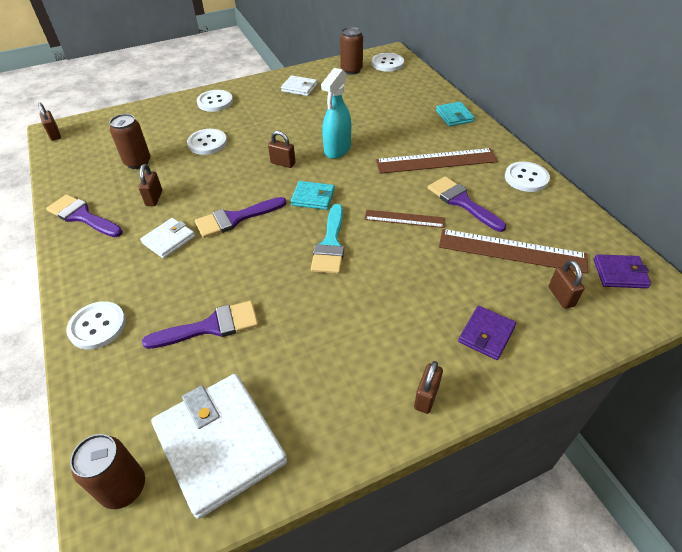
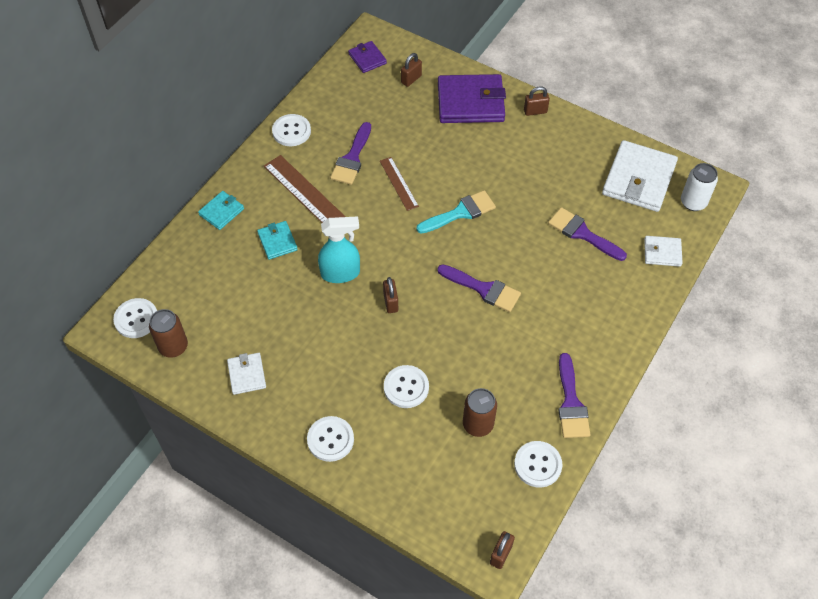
camera: 125 degrees left, 10 degrees up
(97, 326) = (638, 295): white button -> white button (537, 465)
(123, 487) = (693, 202): brown can -> white can
(154, 198) = (509, 367): brown padlock -> none
(169, 240) = (540, 316): white wallet -> white wallet (662, 252)
(313, 197) = (418, 253): turquoise wallet -> turquoise wallet (277, 241)
(486, 334) = (470, 102): purple wallet -> purple wallet, size x1.97
(511, 251) = (386, 113): brown ruler -> none

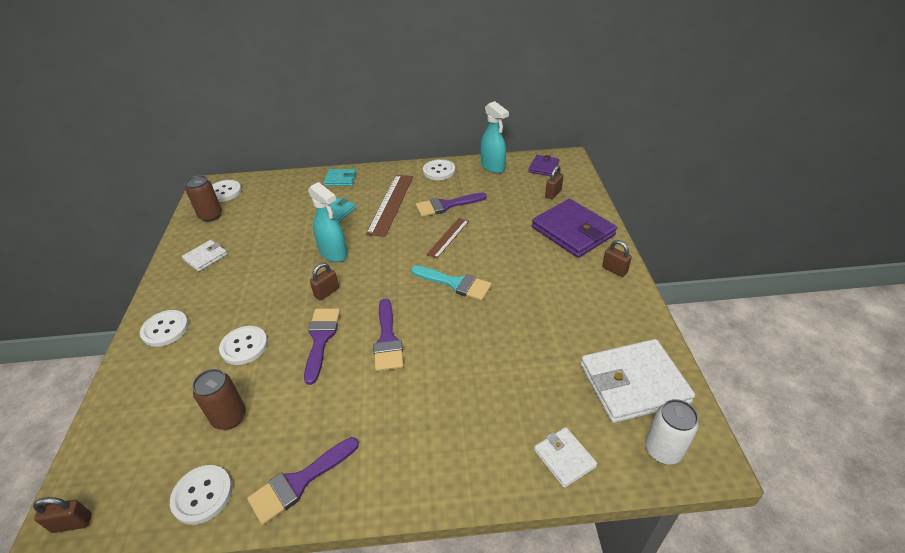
camera: 55 degrees right, 15 degrees down
(328, 90) = (493, 167): none -> turquoise spray bottle
(411, 79) = (553, 193): brown padlock -> brown padlock turned 60 degrees counterclockwise
(582, 233) = (517, 375): purple brush -> purple brush (321, 339)

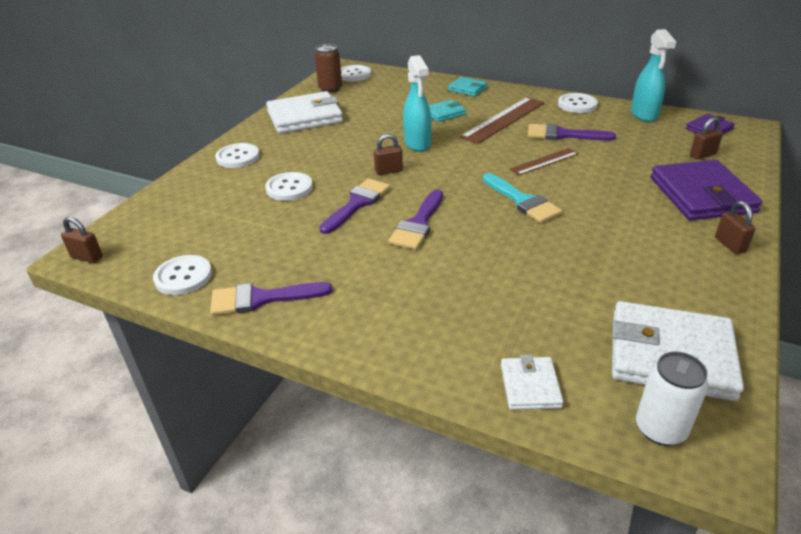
camera: 30 degrees right, 5 degrees down
(206, 257) = (305, 117): white wallet -> white wallet, size x1.97
(229, 417) = (241, 233): brown can -> none

